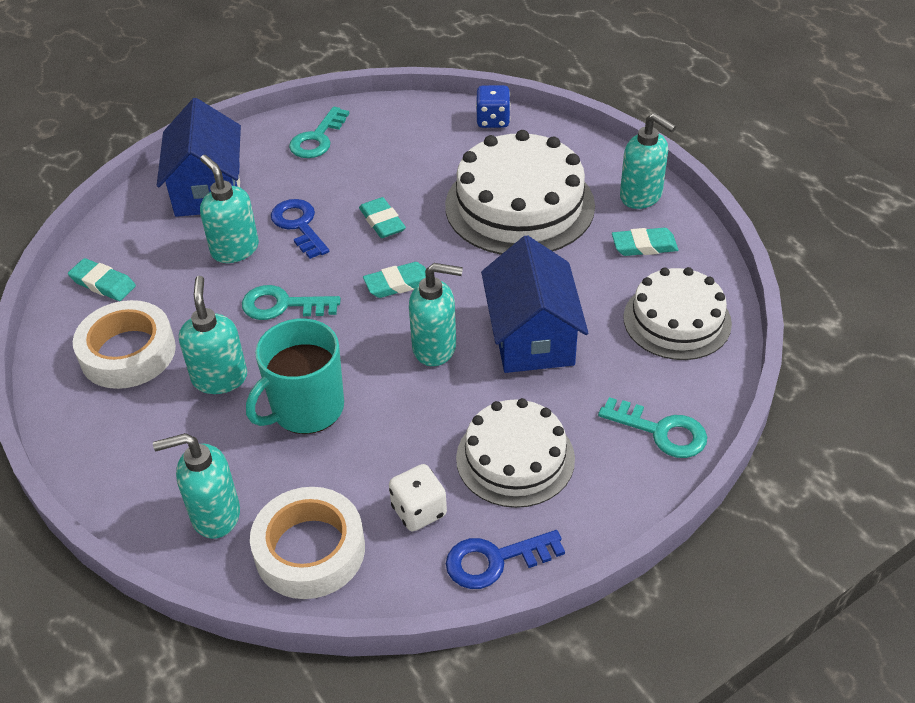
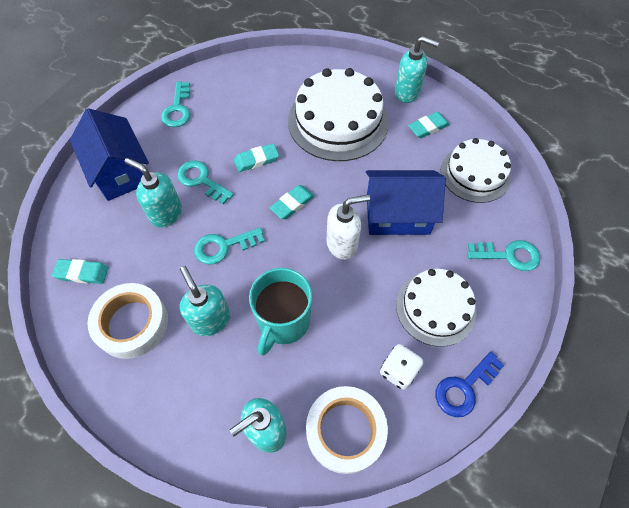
camera: 25 degrees left, 15 degrees up
(299, 225) = (201, 180): blue key -> turquoise key
(382, 221) = (256, 160): turquoise eraser -> turquoise eraser turned 60 degrees counterclockwise
(435, 348) = (342, 244): turquoise soap dispenser -> white soap dispenser
(493, 120) = (287, 63): blue dice -> none
(532, 336) = (397, 214): blue house -> blue house turned 60 degrees counterclockwise

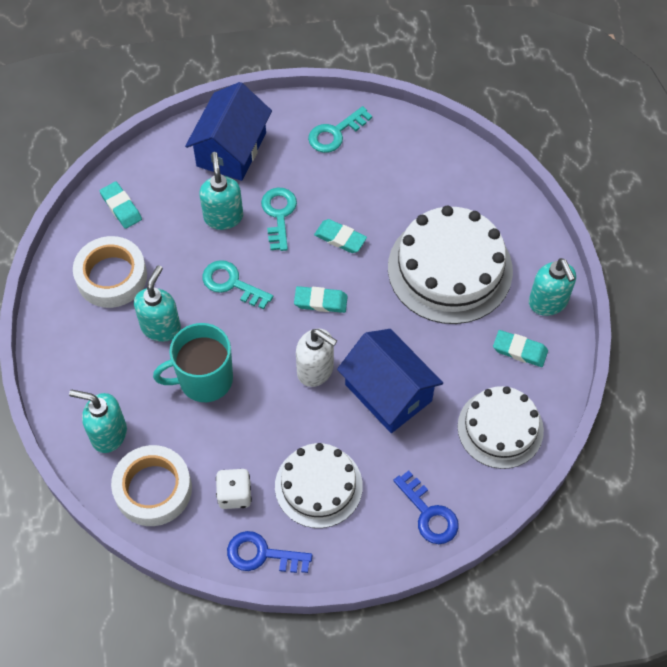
camera: 50 degrees right, 0 degrees up
(508, 255) = (429, 514): turquoise key -> blue key

